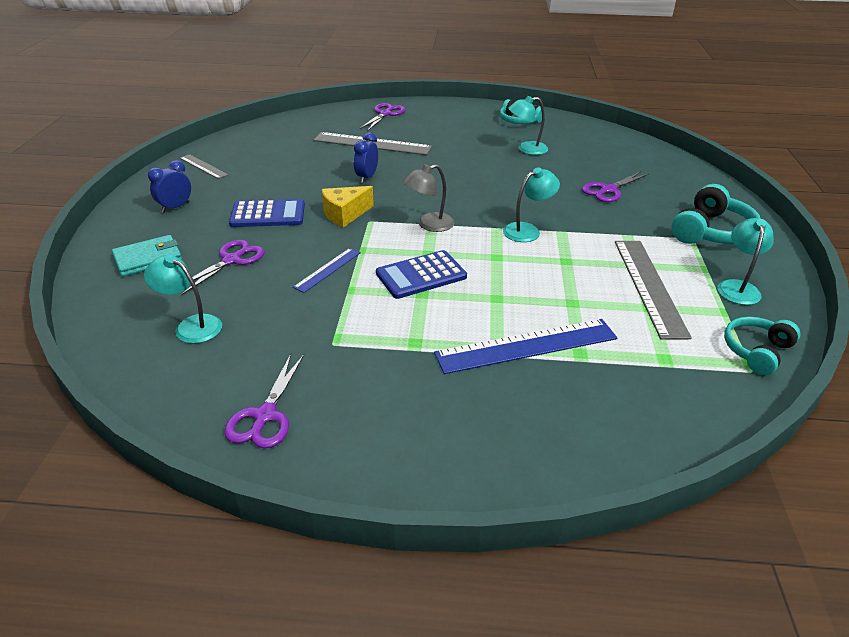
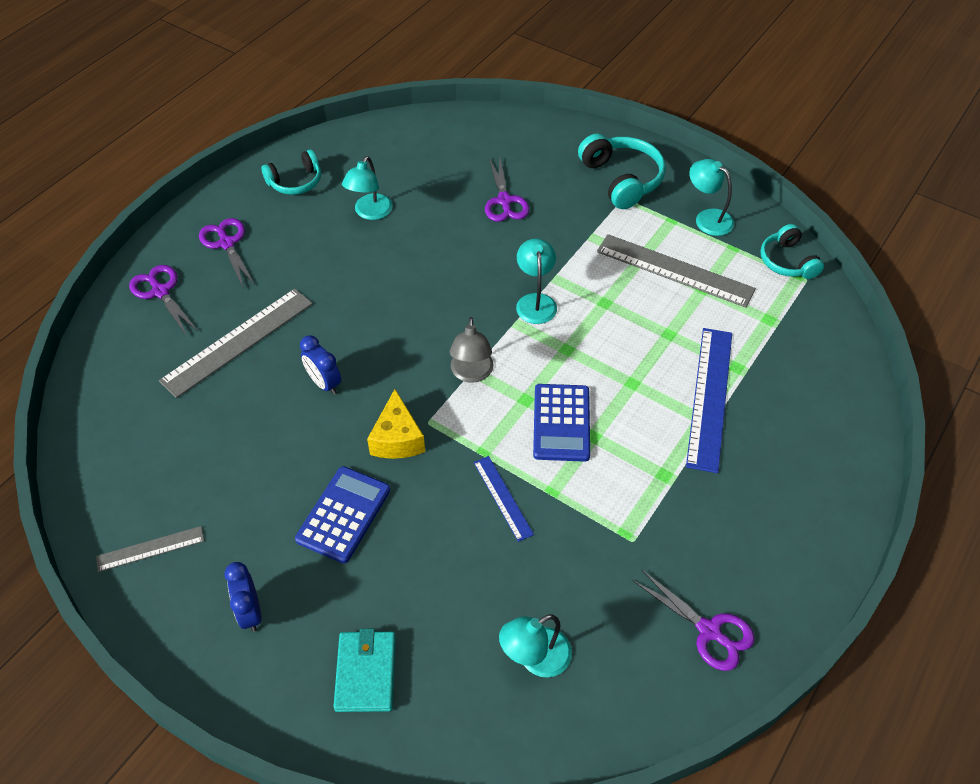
camera: 60 degrees left, 15 degrees up
(231, 260) = (426, 583): purple scissors -> purple scissors (227, 243)

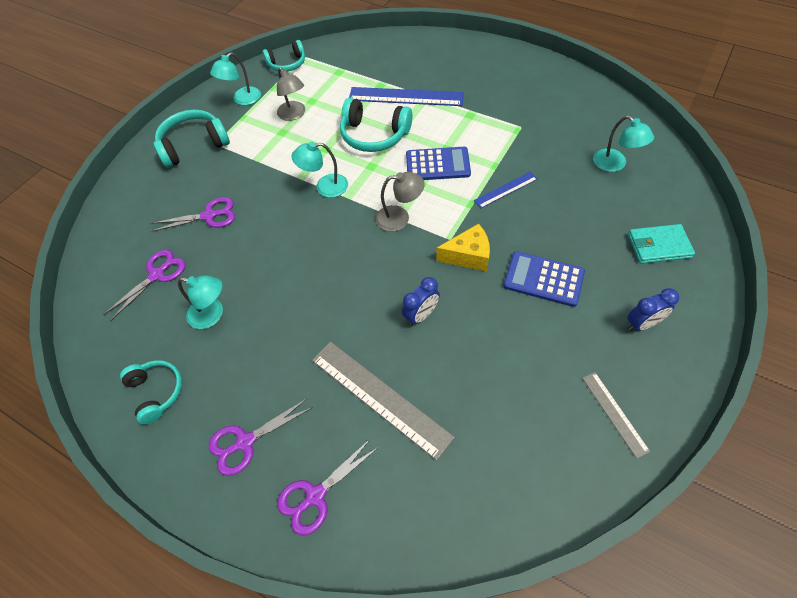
camera: 90 degrees left, 5 degrees up
(627, 355) = (374, 135): none -> turquoise headphones
(674, 270) = (294, 115): grey ruler -> grey lamp
(709, 631) = (570, 95): purple scissors -> purple scissors (157, 275)

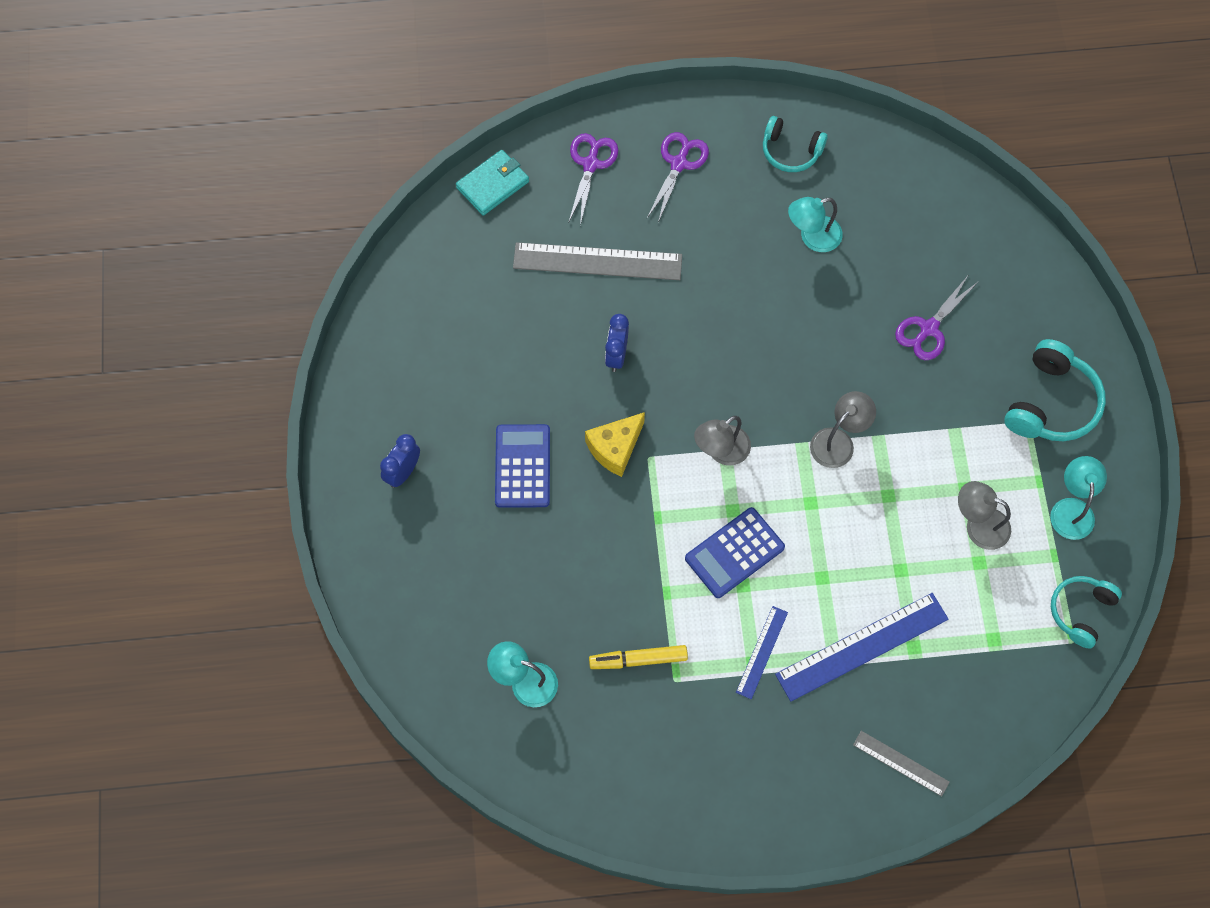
camera: 140 degrees right, 10 degrees up
(157, 275) = (908, 238): purple scissors -> none
(325, 187) = (838, 441): turquoise lamp -> grey lamp
(374, 135) = (847, 553): turquoise headphones -> none
(506, 190) = (630, 562): blue ruler -> blue ruler (761, 652)
(535, 144) = (638, 659): none -> yellow marker
(543, 279) = (522, 466): blue calculator -> blue calculator turned 75 degrees counterclockwise
(614, 413) = (391, 368): grey ruler -> grey ruler (900, 763)
(658, 246) = (424, 581): turquoise wallet -> turquoise wallet (493, 184)

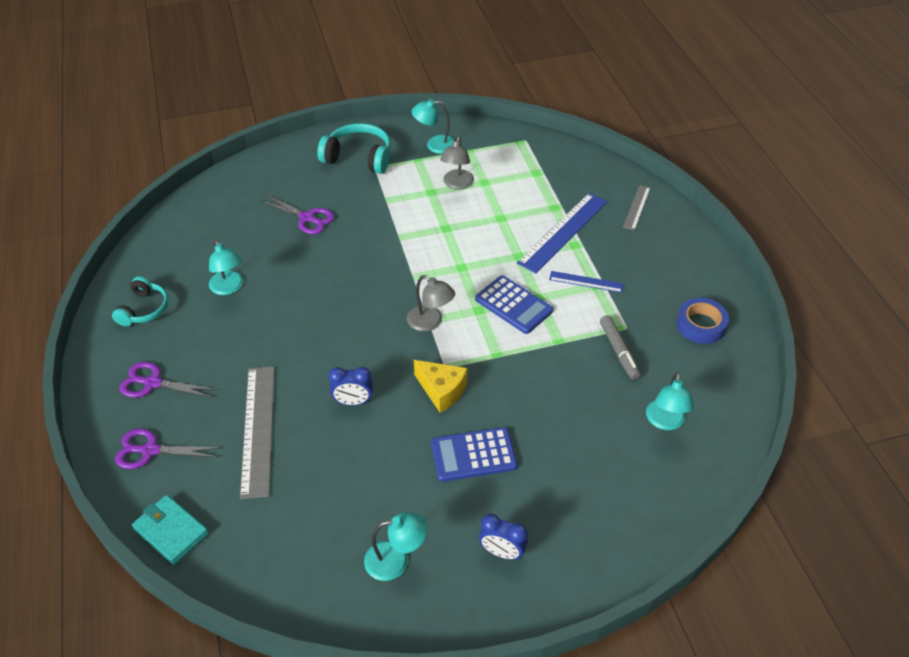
camera: 100 degrees left, 20 degrees down
(417, 375) = (396, 560): none -> turquoise lamp
(638, 659) = (618, 351): yellow marker -> grey marker
(663, 775) = (701, 325): none -> blue tape
(838, 441) = (408, 257): grey lamp -> none
(861, 646) = (563, 232): blue ruler -> blue ruler turned 75 degrees clockwise
(1081, 611) = (504, 138): turquoise headphones -> none

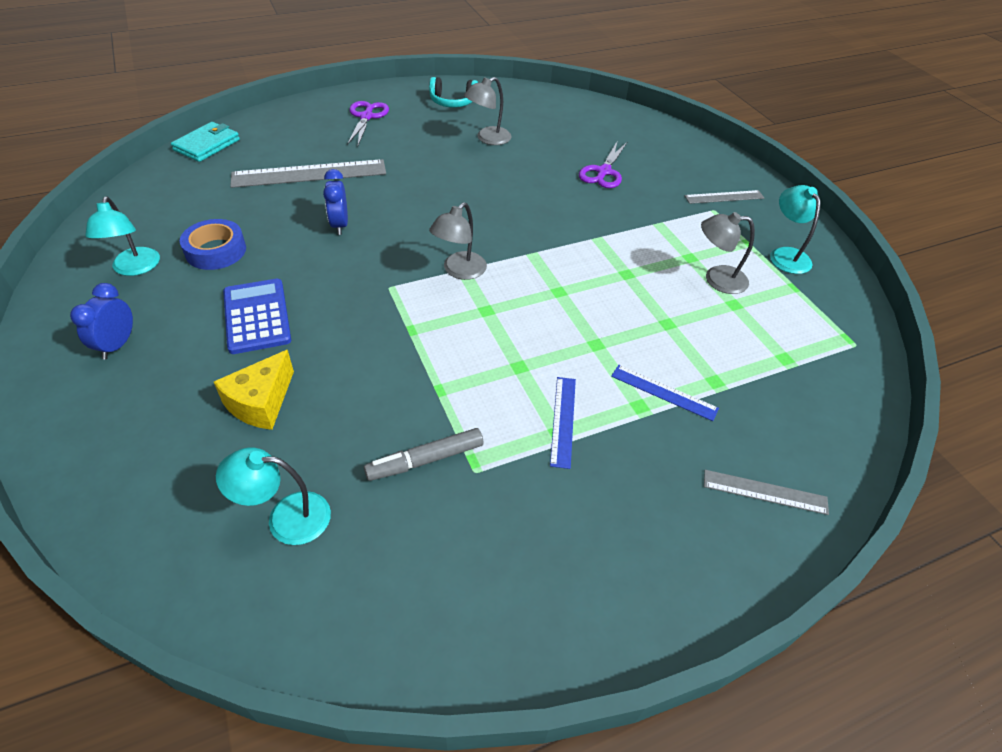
camera: 80 degrees right, 0 degrees up
(150, 450) = (292, 125): purple scissors -> none
(229, 288) = (488, 139): turquoise lamp -> grey lamp
(358, 157) = (724, 197): turquoise headphones -> grey ruler
(442, 391) = (353, 286): yellow cheese -> yellow cheese (261, 402)
(513, 305) = (500, 342): blue calculator -> none
(563, 232) = (664, 392): blue ruler -> blue ruler, size x0.53
(701, 325) = (494, 582): blue tape -> blue tape (216, 251)

